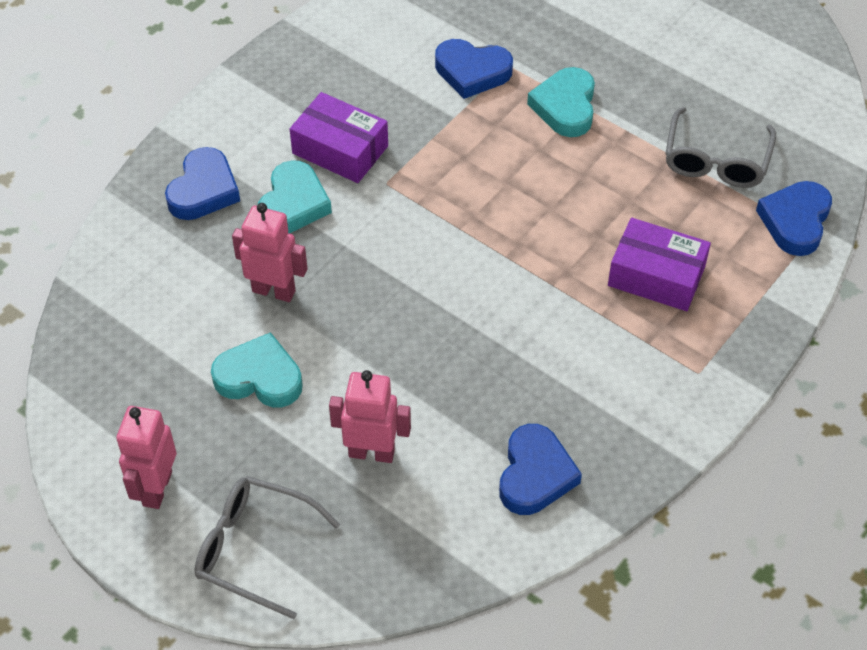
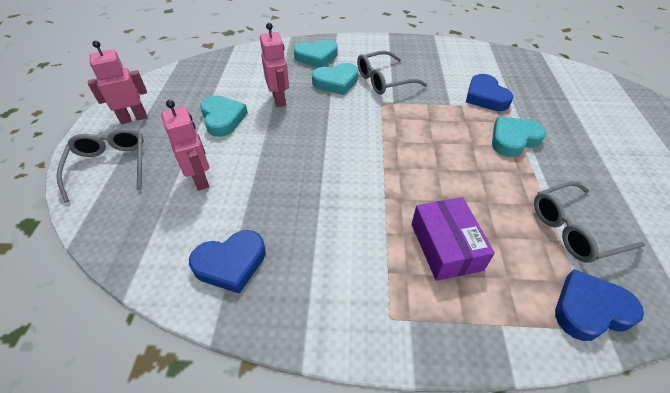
camera: 55 degrees right, 5 degrees down
(203, 190) = (316, 57): blue heart -> turquoise heart
(340, 149) = (383, 80): purple box -> grey glasses

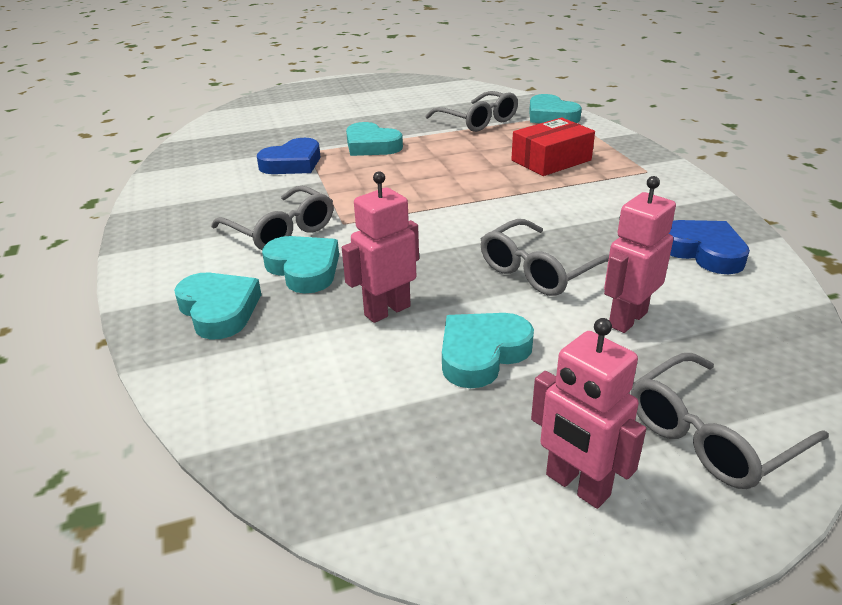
camera: 110 degrees left, 15 degrees down
(273, 164) = (539, 270): none -> grey glasses
(446, 246) = (551, 160): purple box -> red box
(590, 309) = (551, 116): blue heart -> turquoise heart

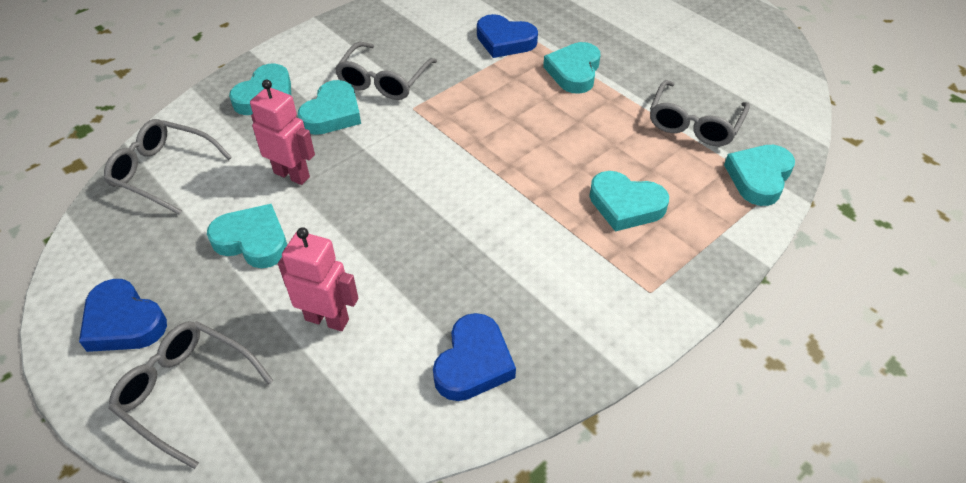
camera: 65 degrees right, 15 degrees up
(539, 270) = (385, 246): grey glasses -> grey glasses (163, 172)
(551, 160) = (625, 205): red box -> turquoise heart
(577, 486) = (124, 322): pink robot -> blue heart

